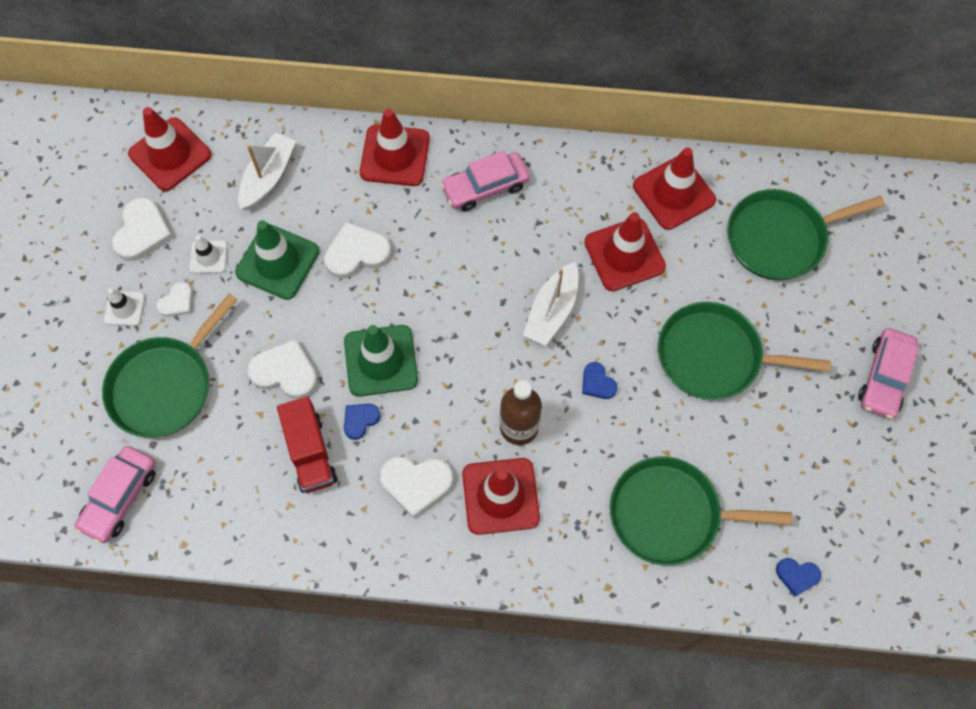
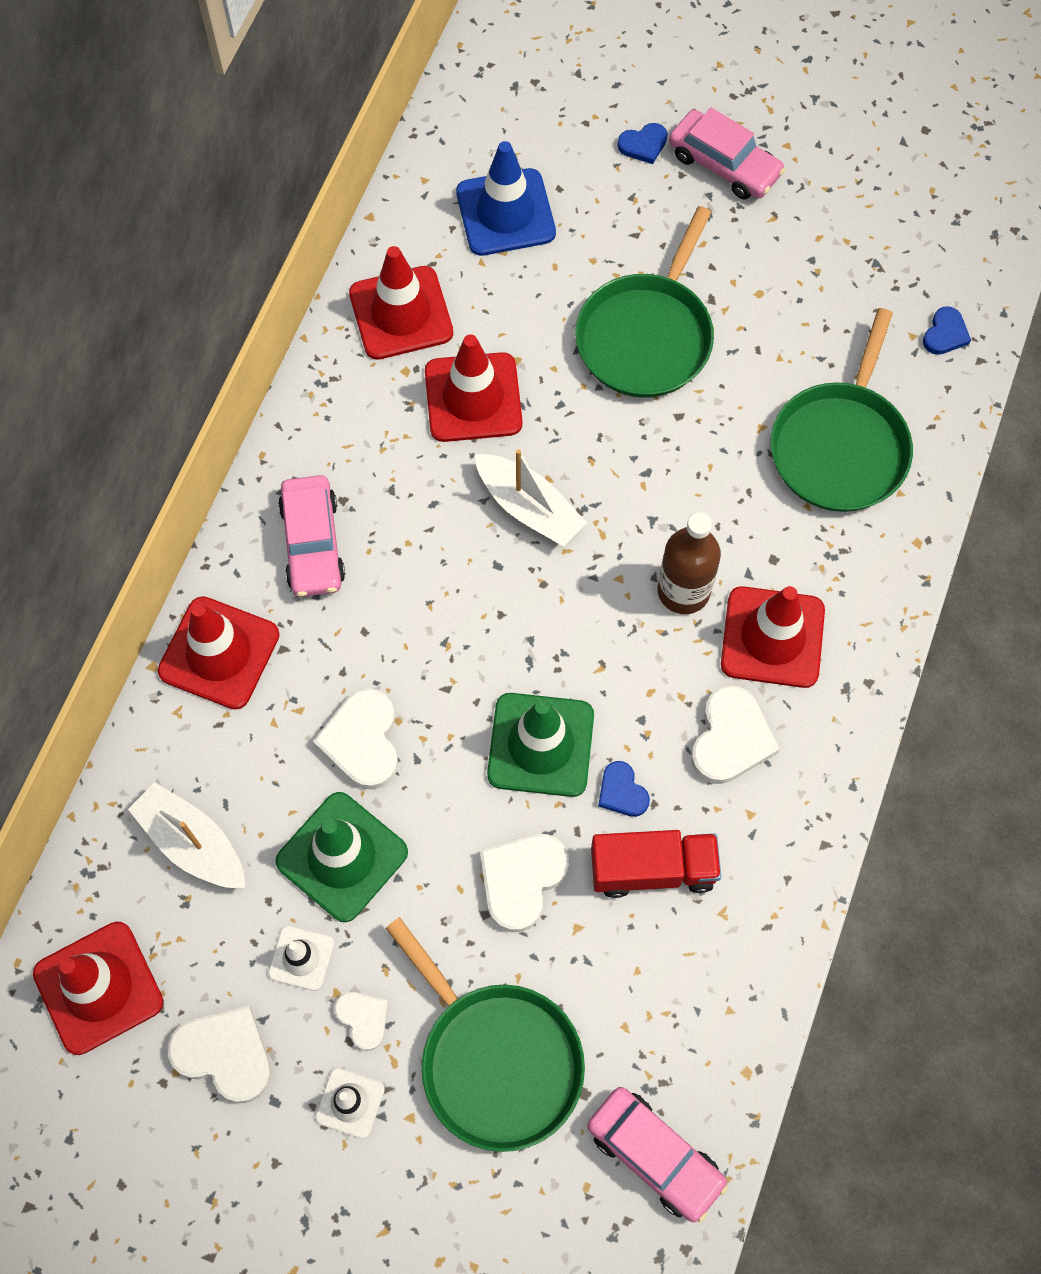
camera: 75 degrees left, 0 degrees up
(597, 383) = (646, 480): blue heart -> blue heart (643, 145)
(780, 238) = (505, 213): green pan -> blue traffic cone

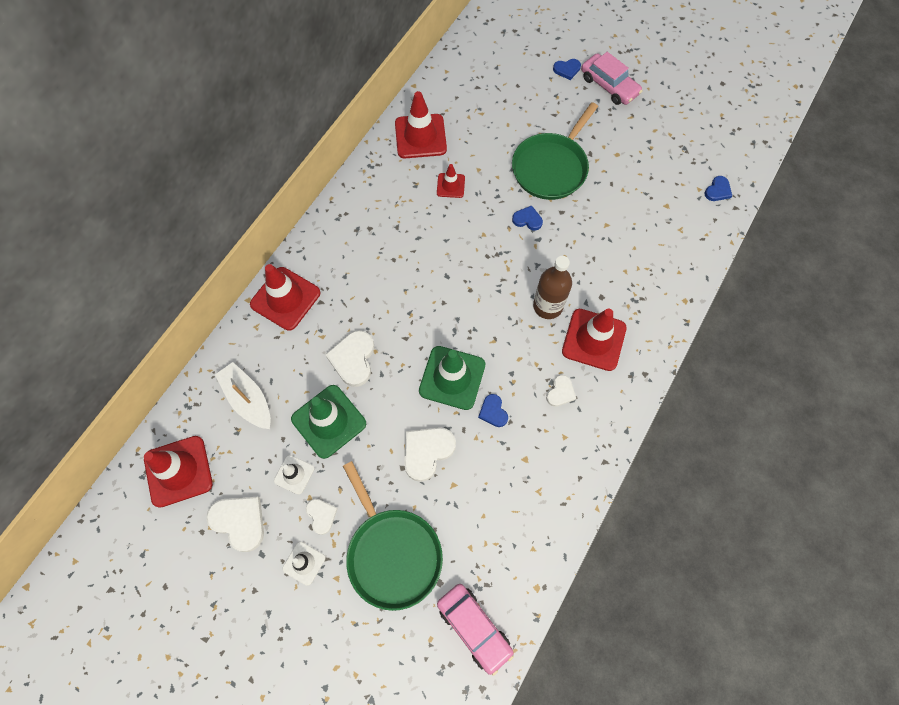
camera: 10 degrees right, 0 degrees up
(312, 543) = (348, 248): pink car -> none
(473, 398) = (450, 185): red traffic cone -> red traffic cone, size x0.54
(505, 213) = (486, 93): blue traffic cone -> none
(529, 507) = (470, 248): white boat -> none
(621, 439) = (527, 219): none -> blue heart
(652, 869) = (503, 459): red truck -> none
(731, 738) = (560, 392): white heart -> white heart, size x0.58
(840, 446) = (649, 241): green pan -> none

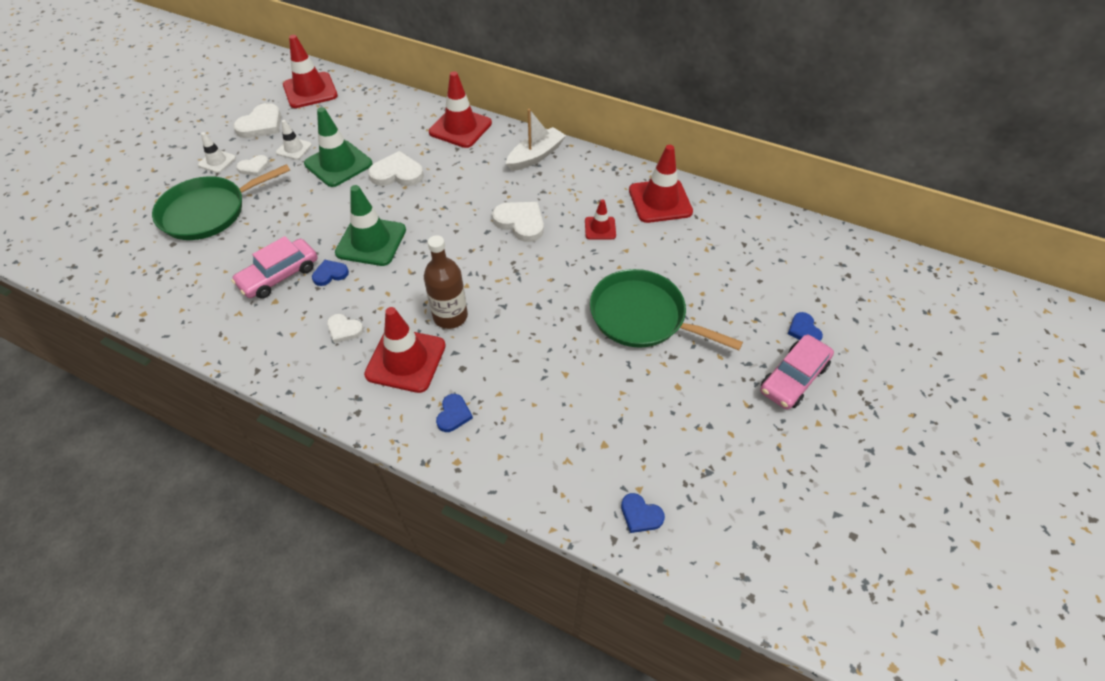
camera: 85 degrees right, 15 degrees down
(248, 399) = (365, 117): white boat -> white boat (535, 156)
(427, 452) = (297, 228): white heart -> white heart (520, 222)
(474, 627) = (124, 269): pink car -> pink car (279, 275)
(527, 219) = (563, 295): blue heart -> blue heart (453, 414)

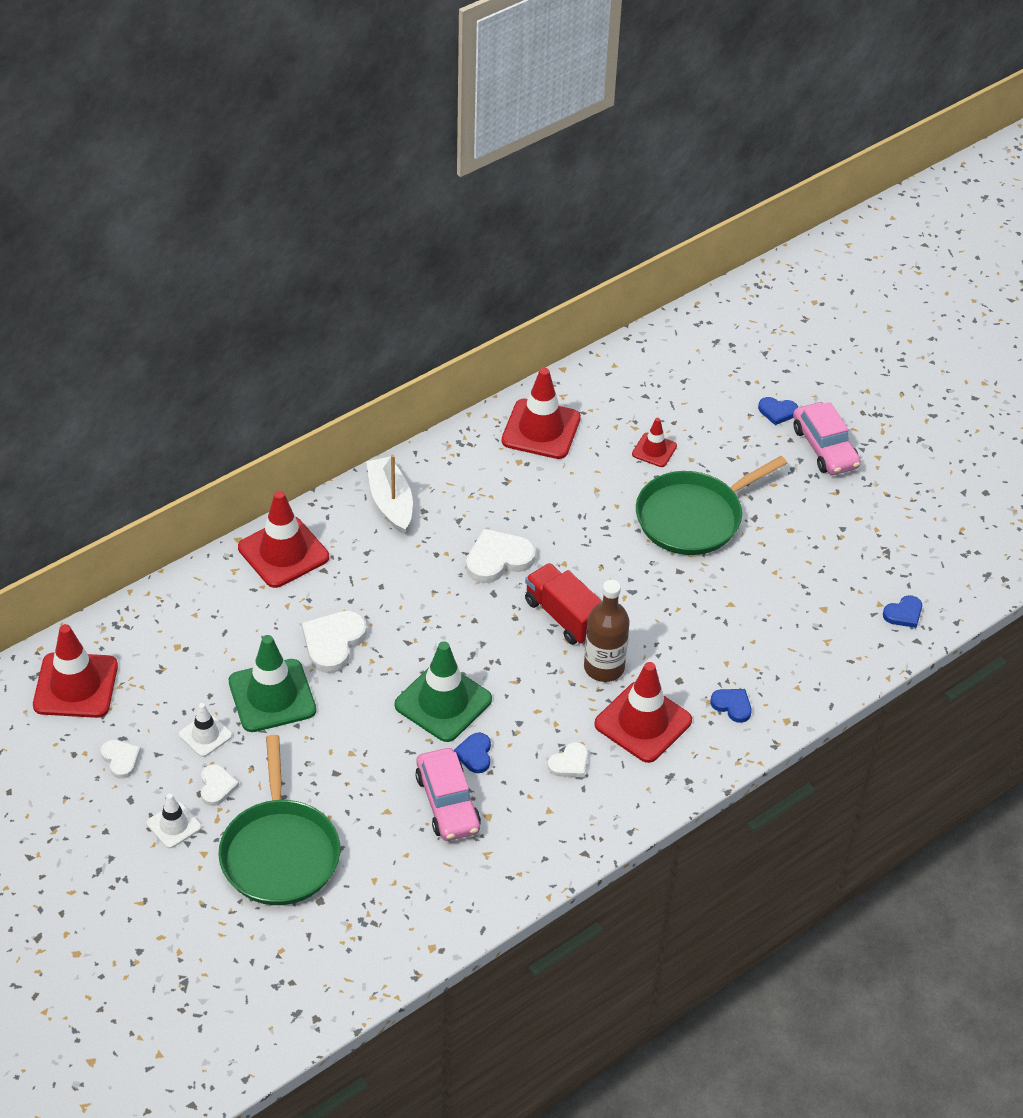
camera: 65 degrees left, 5 degrees down
(261, 125) = (121, 759): white heart -> white heart, size x0.58
(488, 276) = (564, 616): none -> red truck
(600, 228) = (551, 496): red traffic cone -> red traffic cone (654, 450)

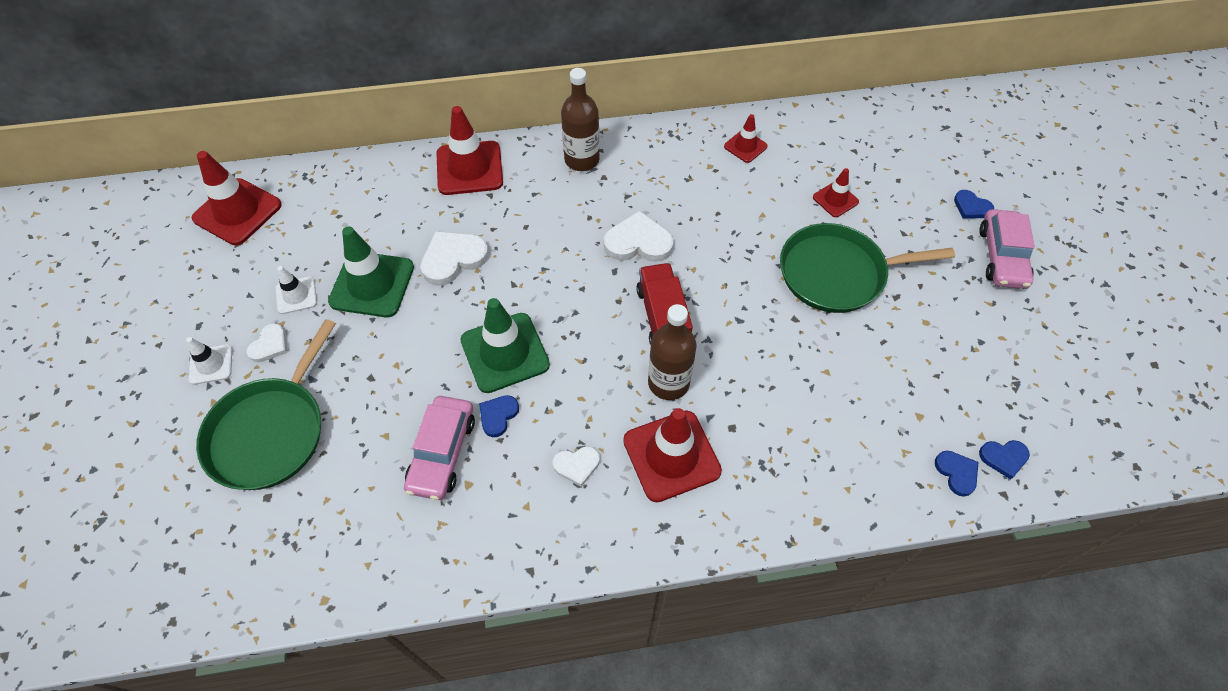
camera: 30 degrees right, 10 degrees up
(121, 759) = (219, 287): white heart -> none
(390, 502) = (582, 160): white boat -> brown bottle
(541, 429) = (745, 146): red traffic cone -> red traffic cone, size x0.54
(732, 705) = (770, 478): blue heart -> blue heart (956, 473)

